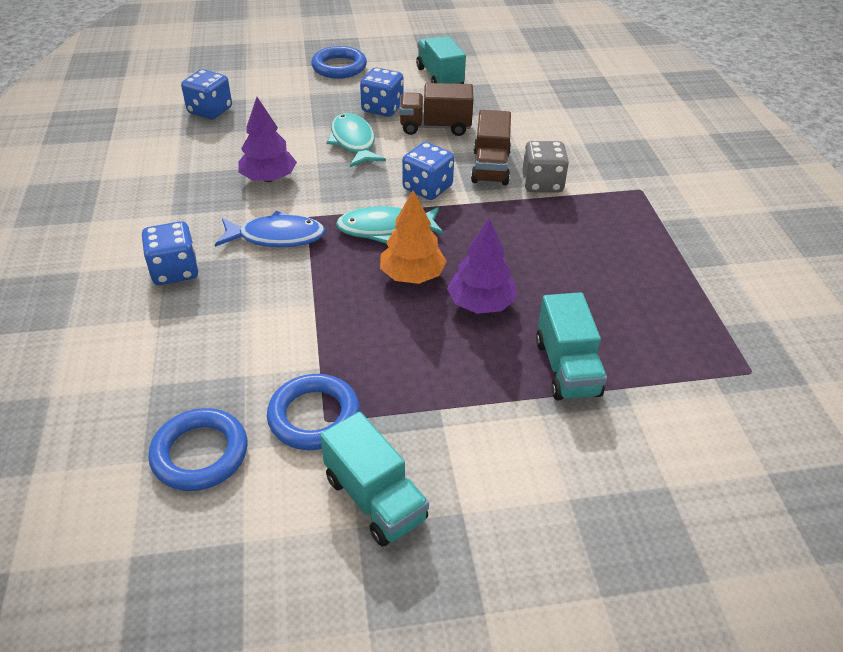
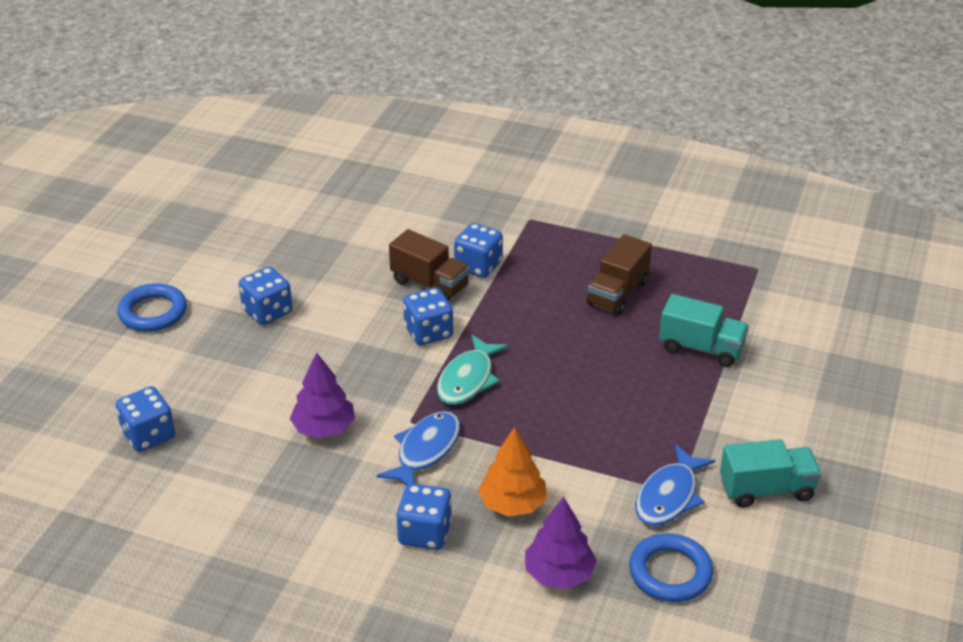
camera: 60 degrees left, 5 degrees down
(314, 416) = (669, 496): blue ring -> blue fish
(353, 142) = (312, 351): turquoise fish -> none
(412, 275) = (543, 386): orange tree -> orange tree (512, 504)
(435, 127) = (334, 290): brown truck -> brown truck (617, 293)
(439, 77) = (246, 254): turquoise truck -> none
(481, 304) = (604, 362): purple tree -> purple tree (559, 573)
(542, 184) = (478, 266): grey dice -> blue dice

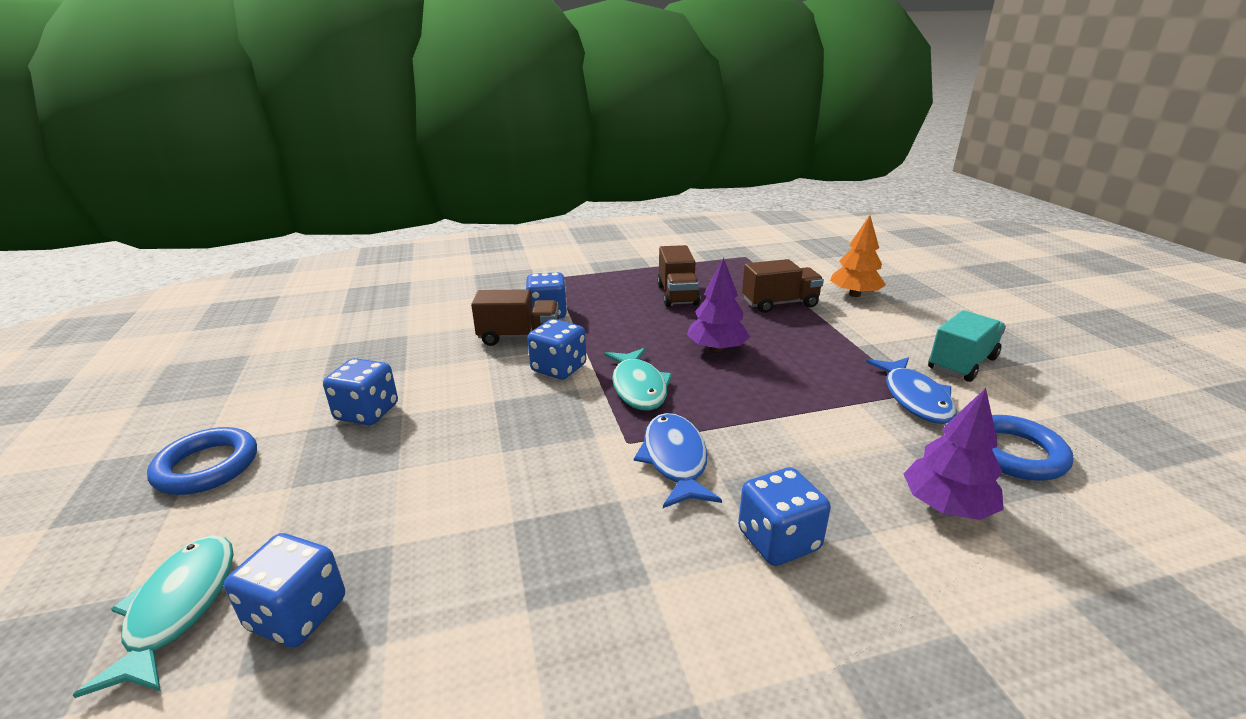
camera: 35 degrees left, 10 degrees down
(100, 402) = (178, 608): none -> turquoise fish
(324, 428) = (542, 490): purple tree -> purple tree (716, 349)
(512, 504) = (815, 466): orange tree -> orange tree (854, 294)
(701, 348) = (780, 303): turquoise truck -> brown truck

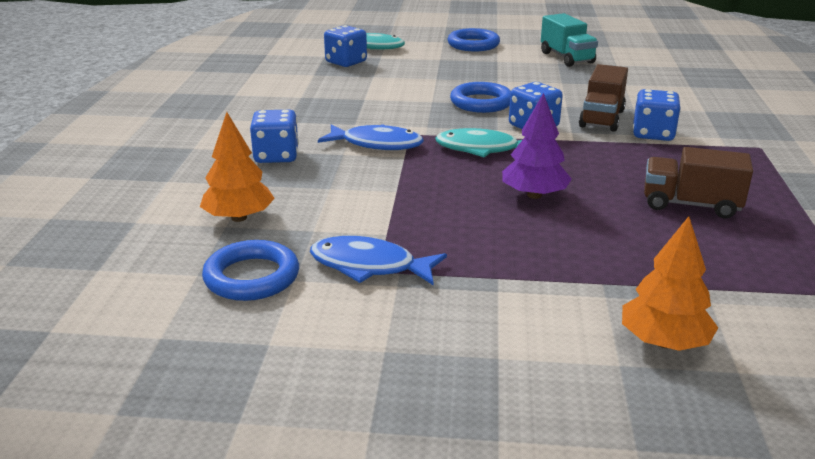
camera: 110 degrees right, 0 degrees up
(367, 412) = (506, 72): blue dice -> none
(495, 411) = (481, 102): none -> blue ring
(780, 303) = (644, 265): brown truck -> none
(946, 506) = (239, 217): purple tree -> orange tree
(962, 364) = (410, 333): turquoise truck -> turquoise truck (567, 58)

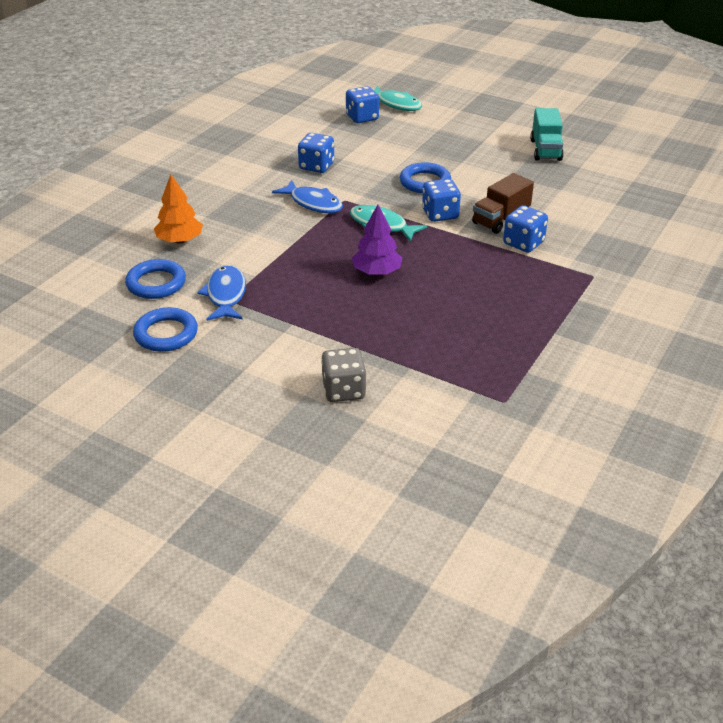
camera: 25 degrees right, 10 degrees up
(276, 156) = (239, 197): blue dice -> blue dice (316, 166)
(369, 266) = (225, 295): blue fish -> blue fish turned 45 degrees clockwise
(473, 44) = (482, 118): blue ring -> blue ring (166, 334)
(664, 342) = (344, 390): orange tree -> grey dice
(690, 205) = (475, 308): brown truck -> none

